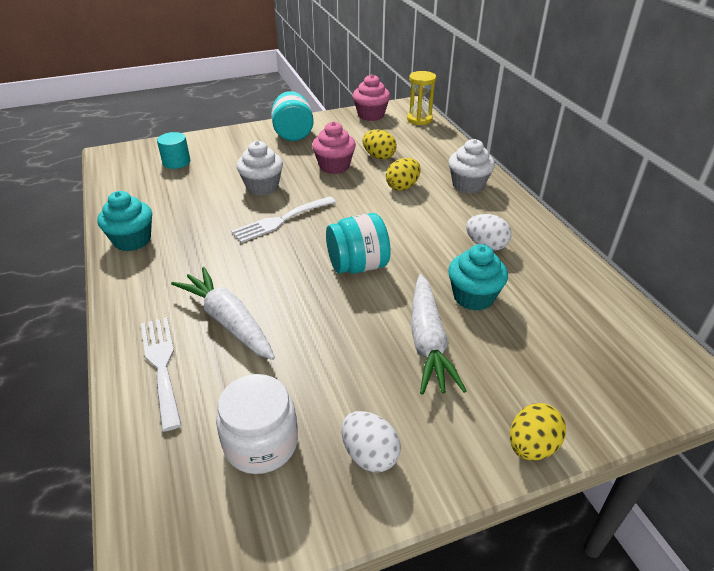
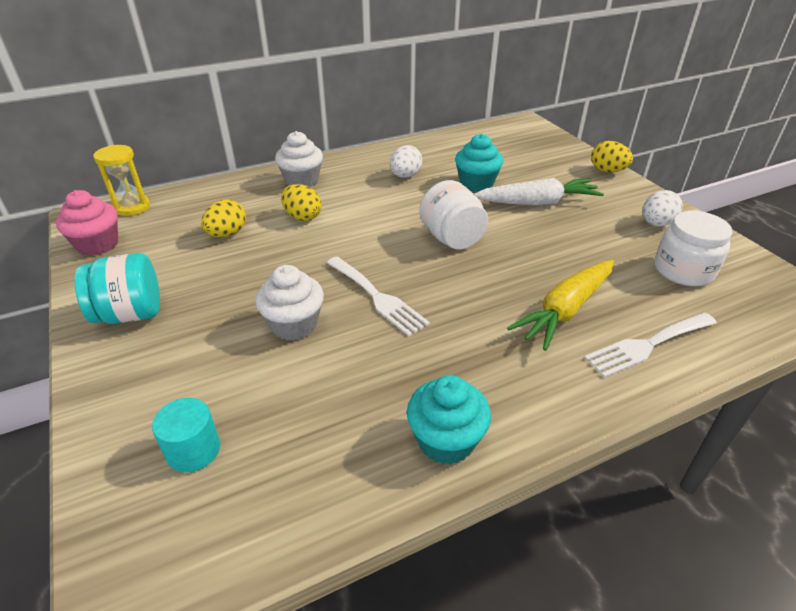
camera: 95 degrees left, 0 degrees up
(228, 321) = (565, 310): white carrot -> yellow carrot
(334, 166) = (246, 266): pink cupcake -> none
(358, 266) = (451, 238): turquoise jar -> white jar

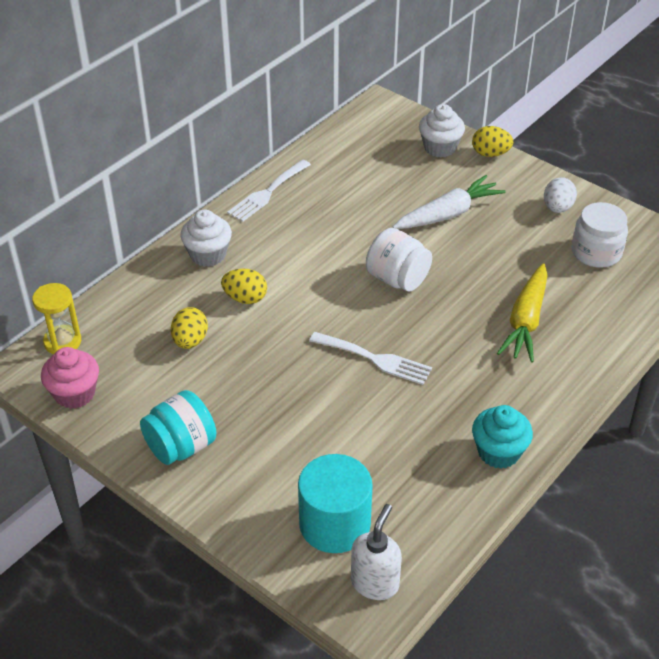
camera: 25 degrees left, 5 degrees up
(170, 549) = (375, 583): none -> white soap dispenser
(193, 450) = (334, 524): turquoise cylinder -> turquoise cylinder, size x1.77
(294, 325) = (327, 407): white cupcake -> white cupcake (440, 147)
(405, 176) = (306, 217): white egg -> none
(476, 183) = (380, 207): turquoise cupcake -> none
(647, 345) = (596, 331): white fork -> white fork (267, 193)

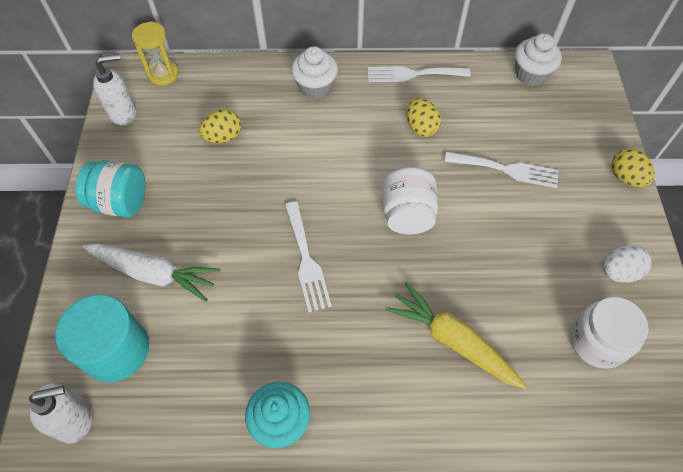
camera: 50 degrees right, 15 degrees up
(75, 393) = (123, 113): pink cupcake -> white soap dispenser
(245, 298) = (293, 137): yellow egg -> yellow egg (421, 127)
(417, 203) = (506, 169): none -> white fork
(440, 147) = (589, 139): white cupcake -> white cupcake (530, 74)
(448, 214) = (518, 198): white carrot -> white carrot (154, 273)
(526, 321) = (452, 340): yellow carrot -> yellow carrot turned 60 degrees clockwise

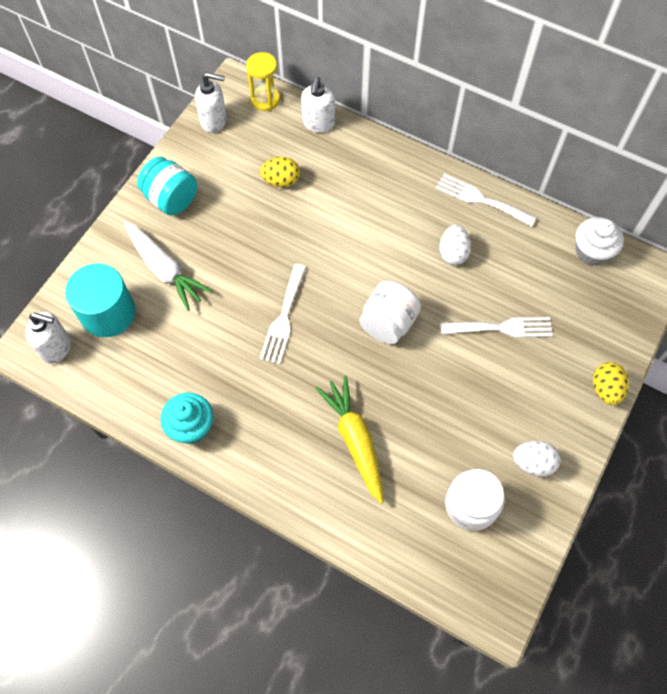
camera: 30 degrees right, 5 degrees up
(227, 74) = (318, 123): none -> white soap dispenser
(315, 87) = (385, 171): white cupcake -> none
(421, 127) = (453, 253): yellow egg -> white egg
(506, 169) = (501, 328): white fork -> white fork turned 45 degrees counterclockwise

